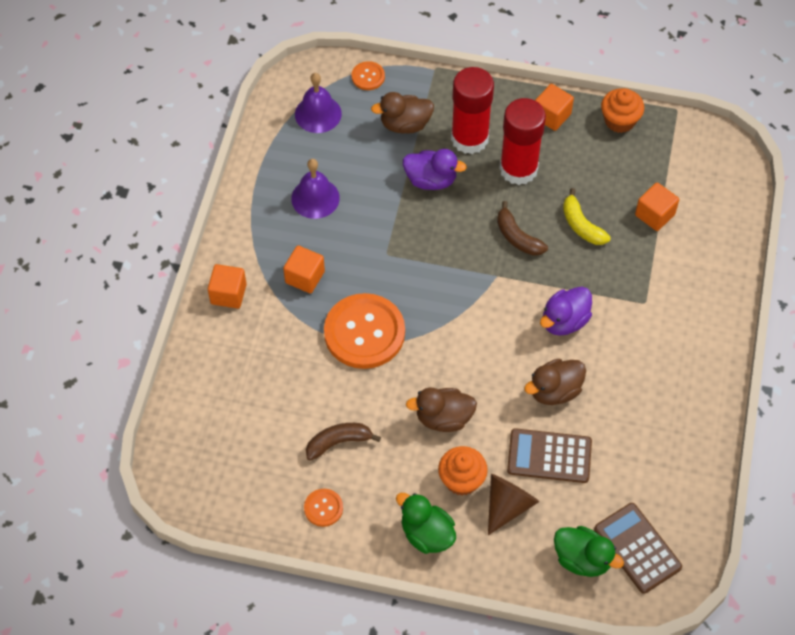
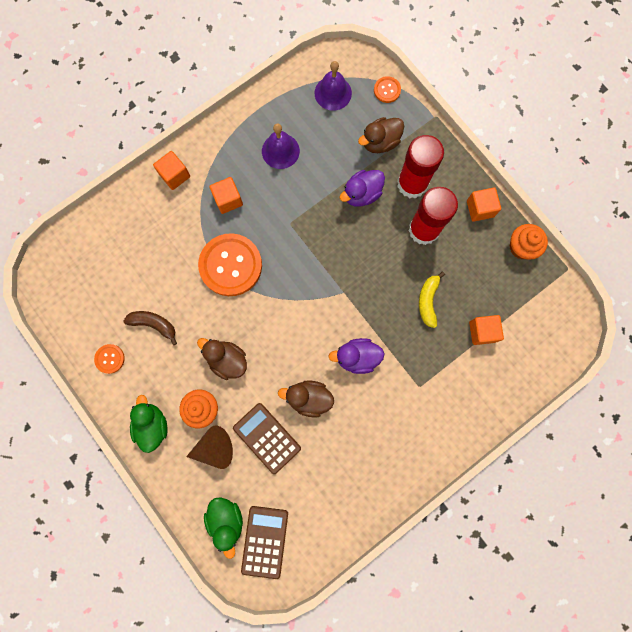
camera: 40 degrees right, 20 degrees up
(405, 124) = (380, 142): brown duck -> brown duck turned 60 degrees counterclockwise
(431, 180) = (361, 194): purple duck -> purple duck turned 90 degrees clockwise
(517, 237) = (380, 276): brown banana -> none

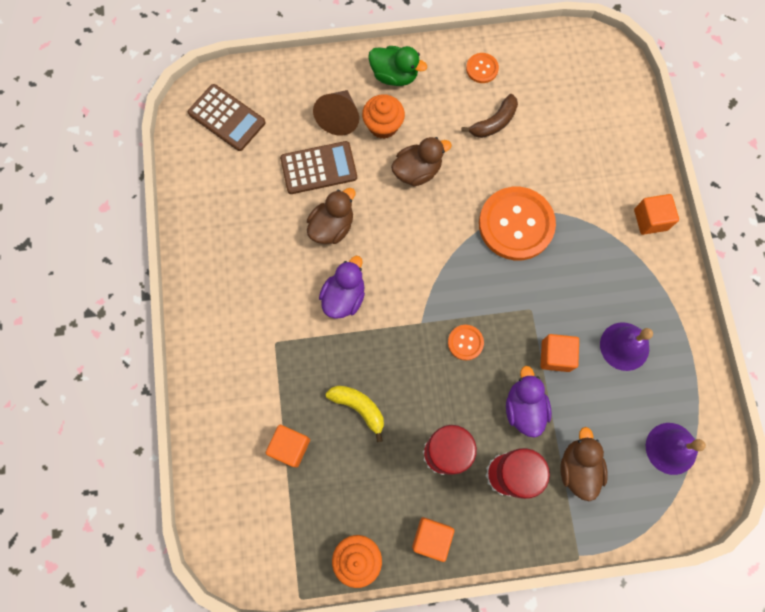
camera: 120 degrees right, 5 degrees down
(226, 519) = (268, 96): green duck -> none
(228, 200) = (593, 259): orange cube -> orange cube (555, 356)
(387, 90) = (643, 517): orange button -> orange button (465, 342)

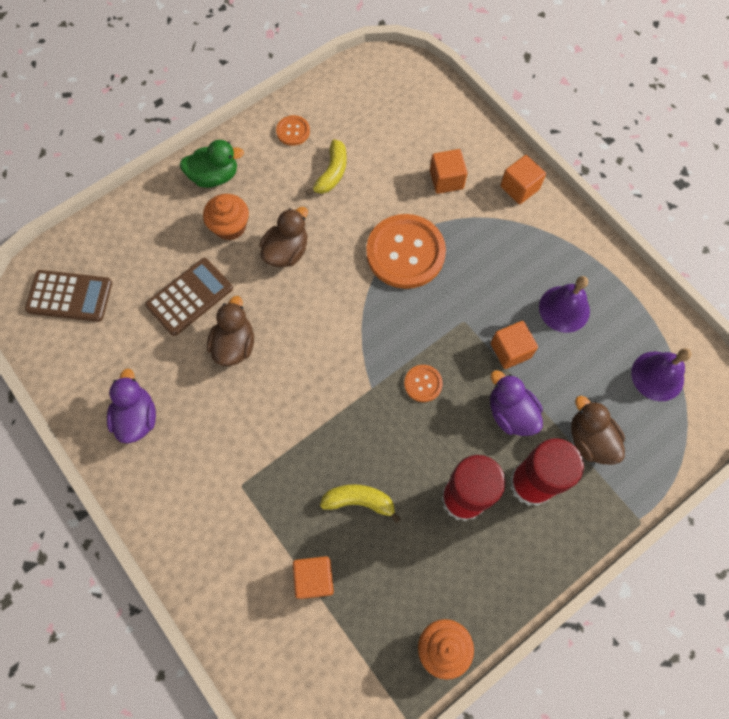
camera: 30 degrees left, 5 degrees down
(339, 118) = (183, 240): brown cone -> none
(344, 297) = (284, 404): purple duck -> purple duck (137, 417)
(431, 537) = (499, 584): orange cube -> orange cube (446, 180)
(494, 122) = (332, 173): brown banana -> yellow banana

